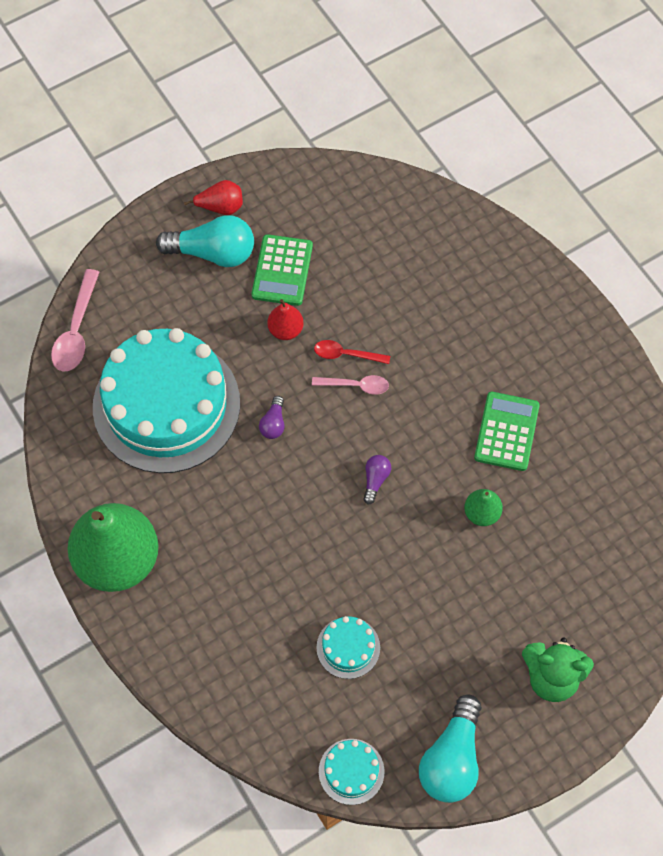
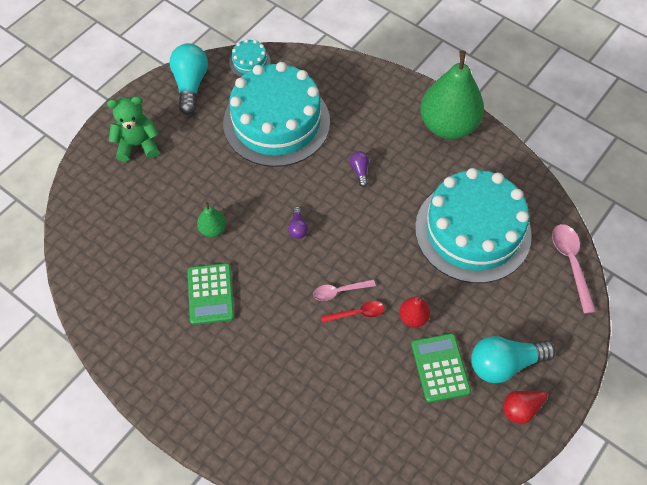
camera: 160 degrees right, 5 degrees down
(273, 423) = (388, 243): purple light bulb -> purple light bulb (360, 171)
(348, 647) = (276, 122): turquoise cake -> turquoise cake, size x2.47

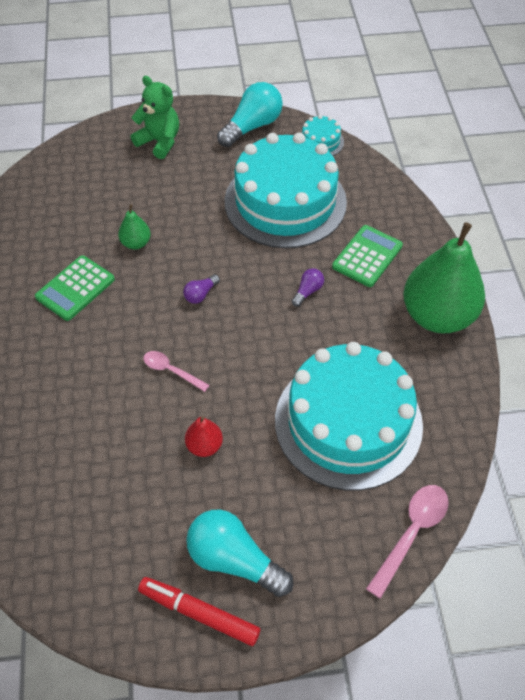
camera: 45 degrees right, 5 degrees down
(357, 313) = (163, 400): red spoon -> none
(440, 368) = (174, 508): green calculator -> green calculator (367, 256)
(521, 409) = (199, 613): red pear -> red marker

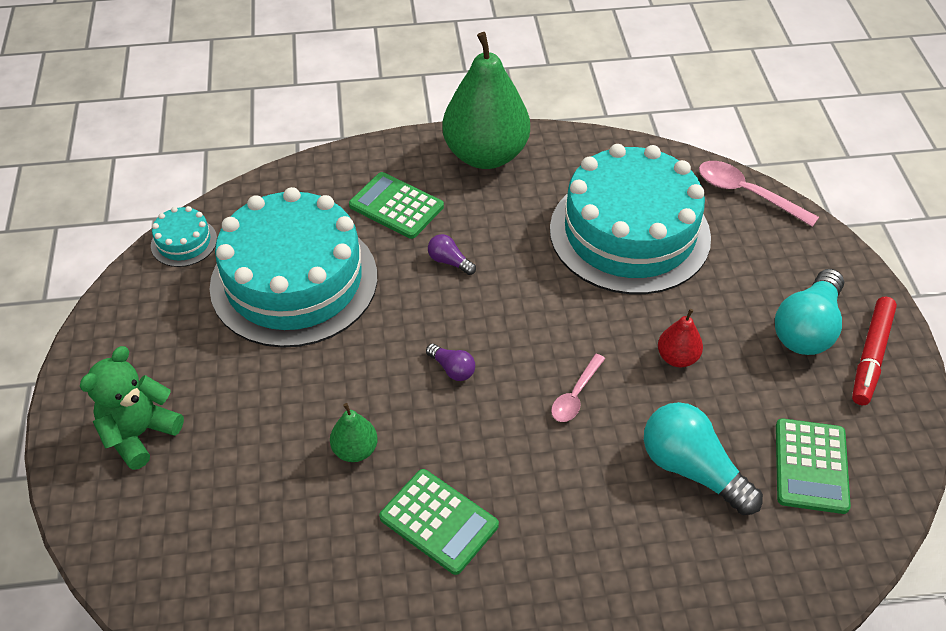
camera: 90 degrees left, 5 degrees down
(87, 534) = (811, 466): none -> green calculator
(252, 126) = (133, 317): turquoise light bulb -> turquoise light bulb (692, 469)

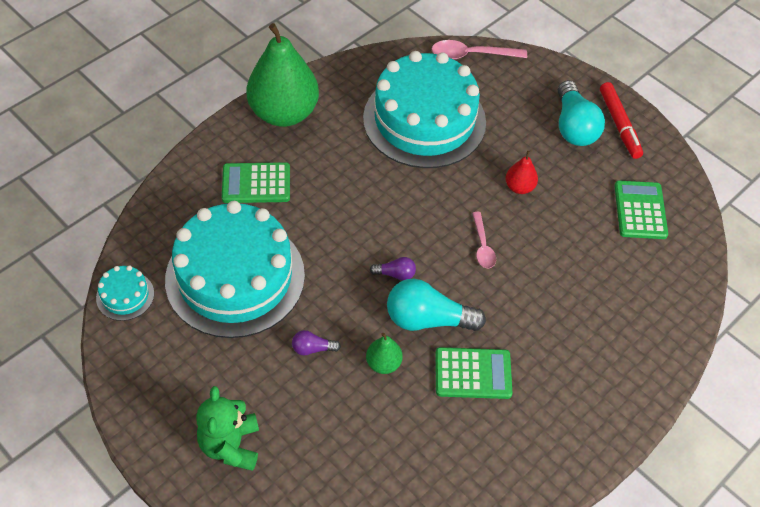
camera: 40 degrees left, 5 degrees up
(449, 261) = (328, 203): purple light bulb -> purple light bulb (312, 348)
(692, 469) = (582, 251): turquoise light bulb -> turquoise light bulb (427, 319)
(811, 466) = (640, 210): green calculator -> green calculator turned 150 degrees counterclockwise

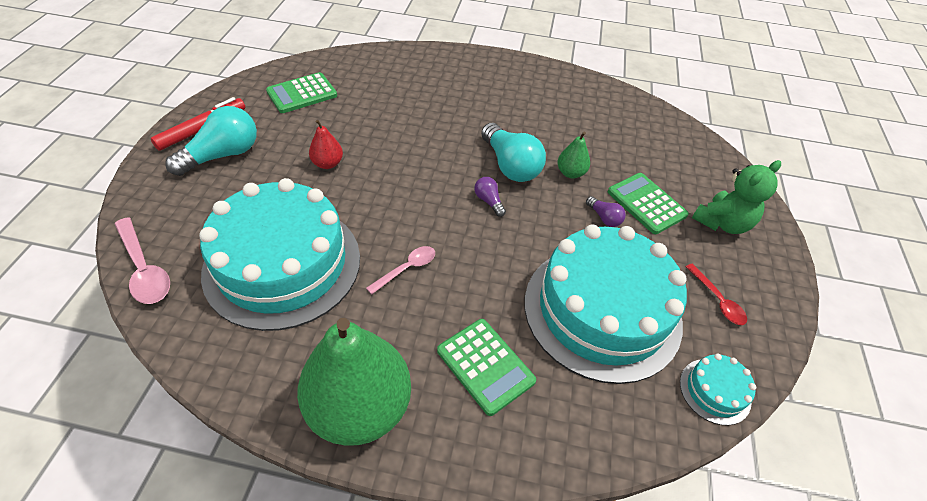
camera: 125 degrees left, 5 degrees down
(174, 363) = (717, 300): none -> red spoon
(473, 373) = (528, 127): green calculator -> green calculator (646, 203)
(482, 246) = (412, 162): pink spoon -> pink spoon (406, 269)

